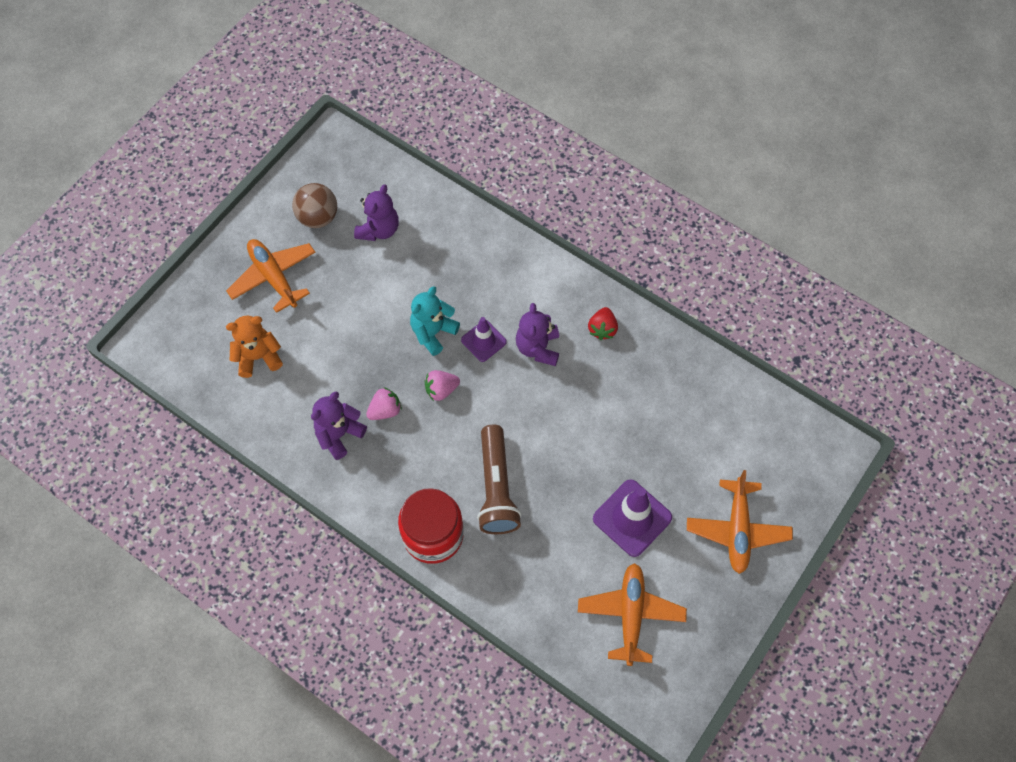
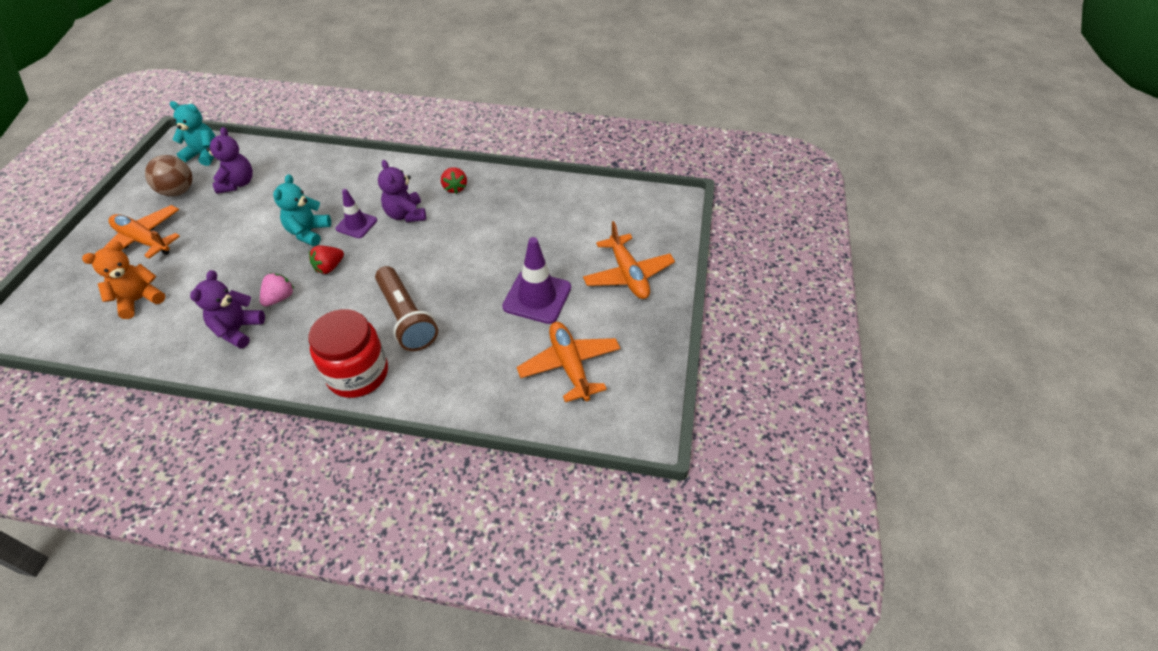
camera: 25 degrees left, 15 degrees down
(353, 169) = (204, 155): none -> turquoise teddy bear
(441, 390) = (329, 267): pink strawberry -> red strawberry

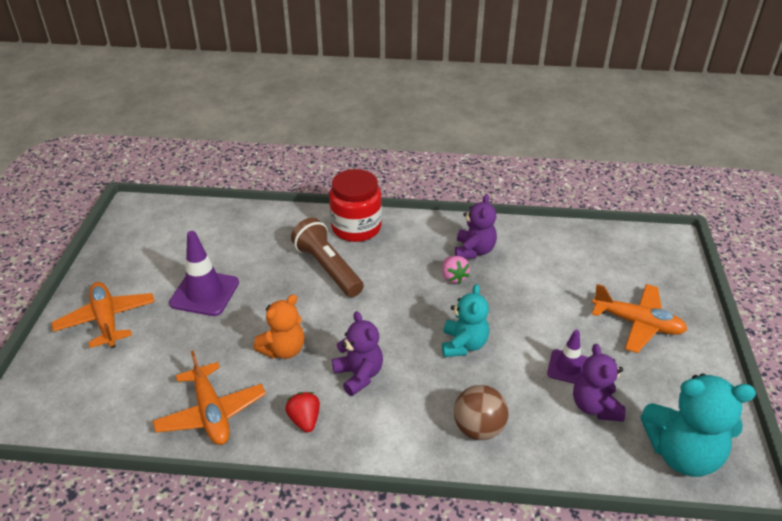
camera: 175 degrees right, 10 degrees down
(139, 300) = (583, 268): orange teddy bear -> orange teddy bear (283, 349)
(178, 191) = (660, 389): brown ball -> brown ball (478, 428)
(204, 155) = (682, 454): turquoise teddy bear -> turquoise teddy bear, size x1.54
(280, 298) = (453, 277): pink strawberry -> pink strawberry turned 45 degrees counterclockwise
(329, 267) = (421, 308): red strawberry -> none
(356, 224) = (413, 358): purple traffic cone -> purple traffic cone (568, 367)
(569, 366) = (181, 242): orange plane -> orange plane (211, 413)

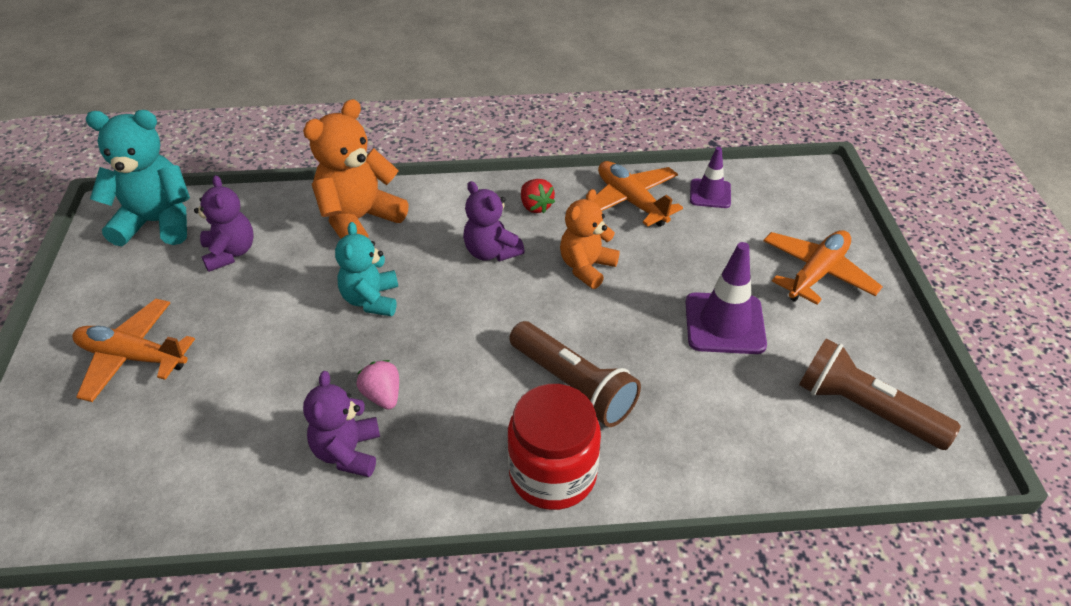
camera: 170 degrees right, 5 degrees up
(106, 320) = (817, 273): orange plane -> orange plane turned 105 degrees counterclockwise
(157, 235) = (865, 409): none -> brown flashlight
(478, 428) = (359, 219): brown ball -> orange teddy bear
(568, 367) = (247, 289): purple traffic cone -> purple traffic cone (710, 194)

